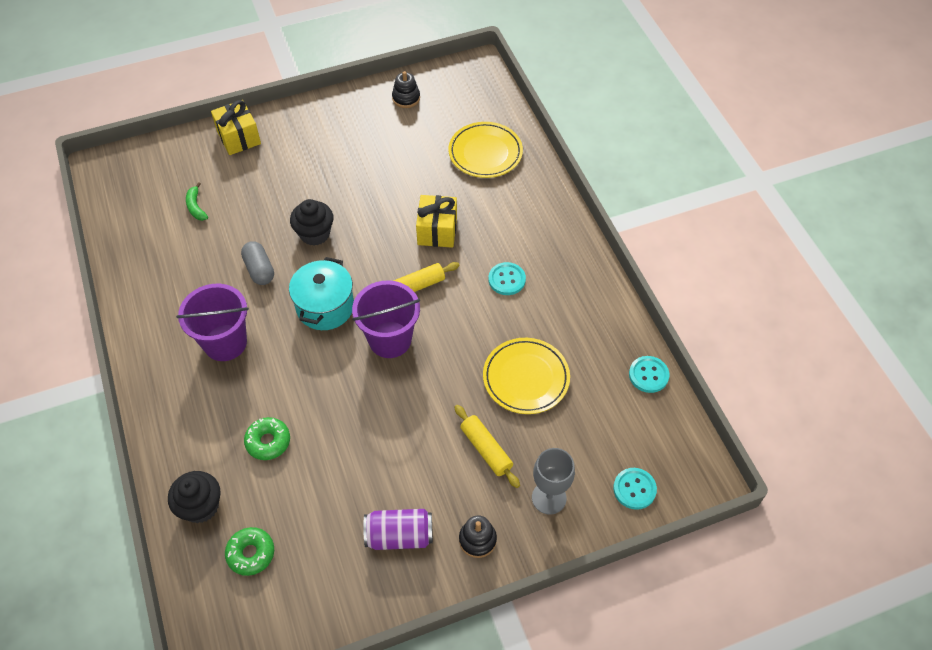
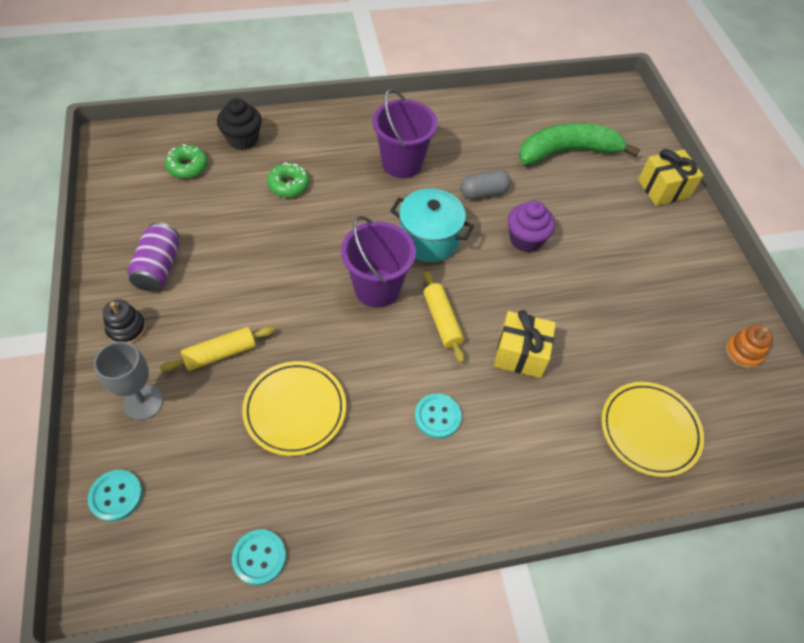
camera: 95 degrees right, 0 degrees up
(196, 207) = (567, 152): green banana -> green banana, size x2.45
(315, 234) = (525, 240): black cupcake -> purple cupcake
(406, 98) = (743, 352): black stacking toy -> orange stacking toy

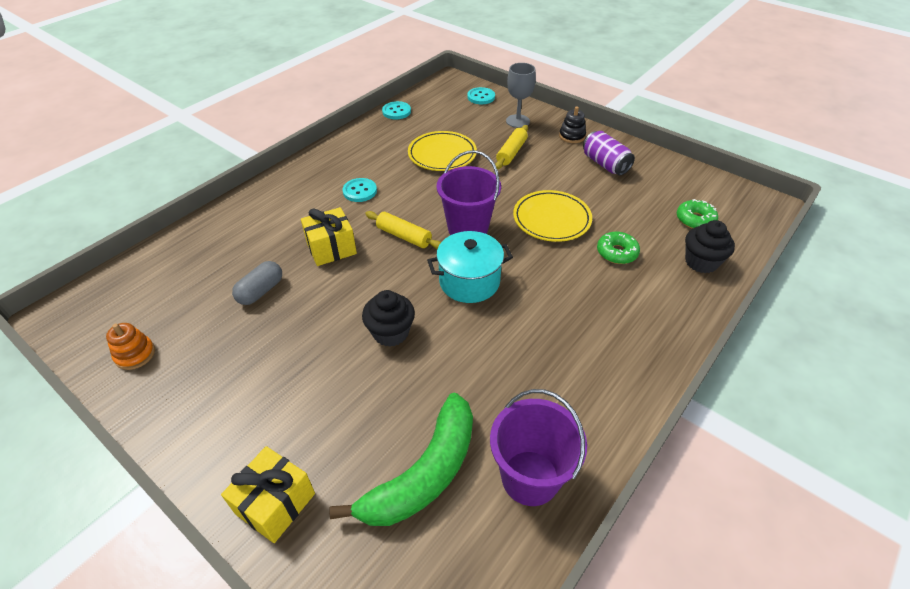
camera: 145 degrees right, 10 degrees down
(402, 163) = (565, 331): purple bucket -> purple bucket (530, 477)
(483, 193) = (466, 353): grey capsule -> grey capsule (261, 291)
(525, 240) = (391, 332): purple cupcake -> black cupcake
(649, 430) = (209, 256): yellow plate -> yellow plate (551, 219)

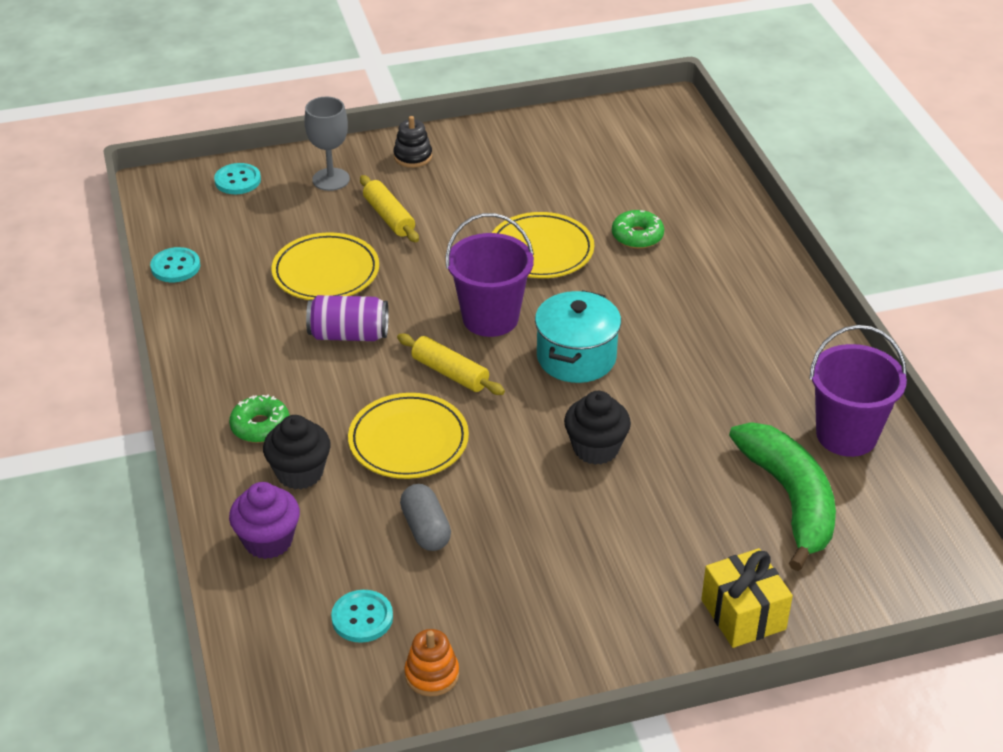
camera: 55 degrees left, 5 degrees down
(213, 236) = (268, 541): none -> purple cupcake
(331, 248) = (408, 441): yellow gift -> yellow plate
(360, 191) = (321, 373): turquoise button -> turquoise button (362, 618)
(404, 236) = (450, 373): yellow rolling pin -> yellow rolling pin turned 60 degrees clockwise
(605, 164) = (492, 163): purple can -> purple can (349, 335)
(695, 220) = (644, 160): green donut -> green donut (260, 426)
(701, 262) = (703, 193): black cupcake -> black cupcake (300, 473)

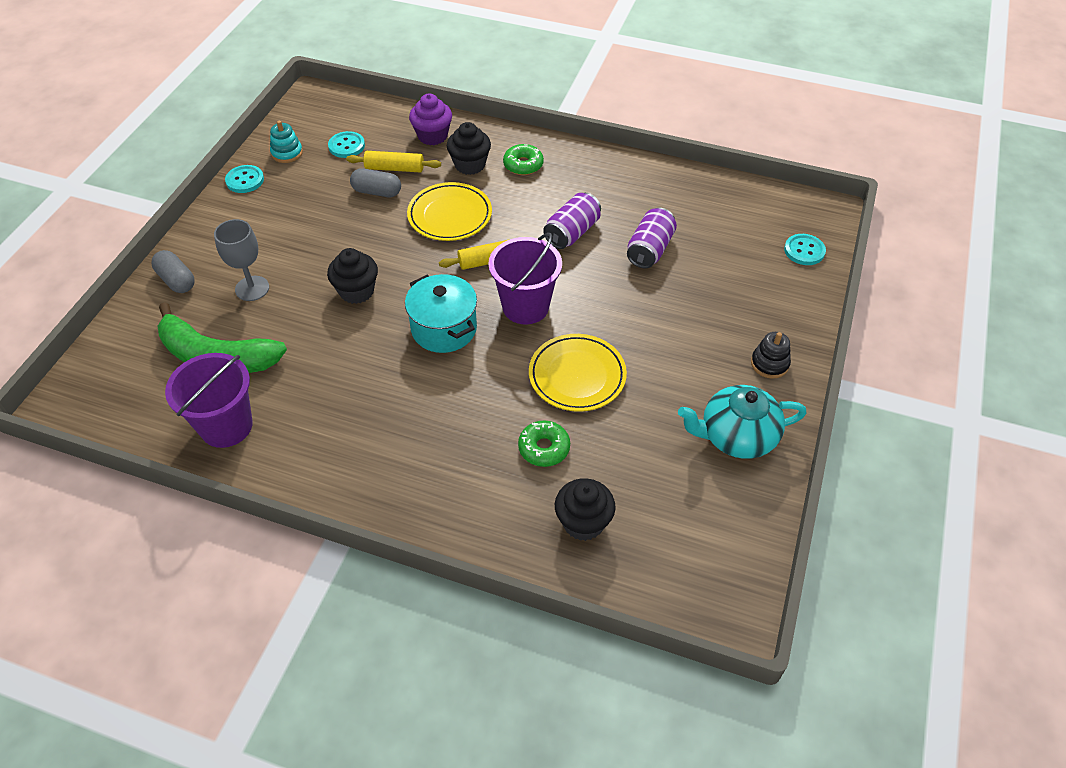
camera: 125 degrees right, 10 degrees up
(175, 267) = (715, 185): turquoise button -> turquoise button (245, 180)
(326, 272) = (650, 249): yellow plate -> purple can
(331, 179) = (769, 300): grey goblet -> grey goblet (252, 288)
(389, 217) = (692, 310): yellow rolling pin -> yellow rolling pin (394, 168)
(432, 674) = (287, 153): orange stacking toy -> turquoise stacking toy
(512, 149) = (736, 436): none -> turquoise teapot
(679, 189) = (583, 522): none -> black cupcake
(743, 614) = (176, 280): yellow gift -> grey capsule

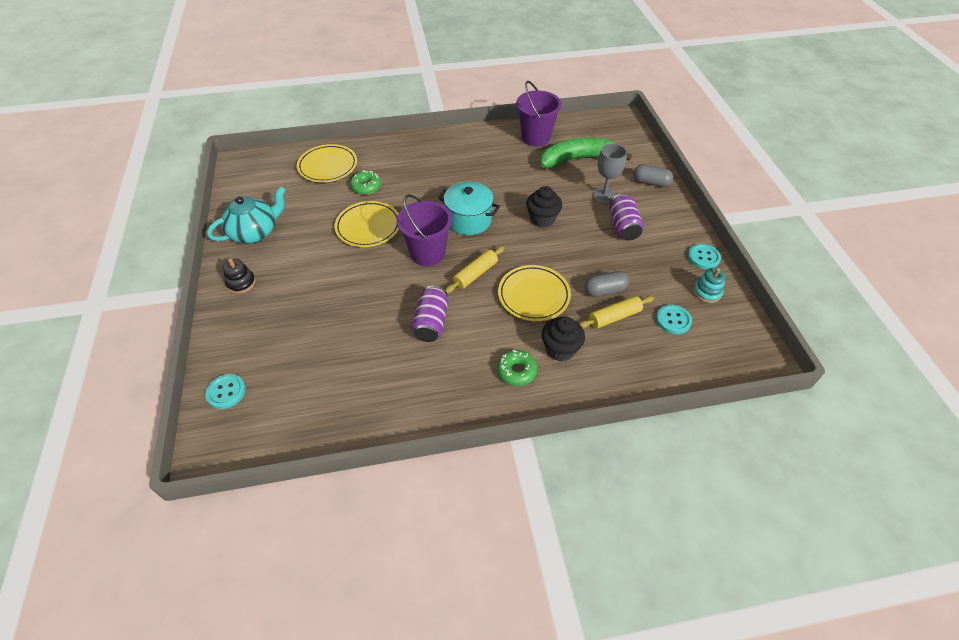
camera: 150 degrees right, 0 degrees up
(432, 136) = (619, 365): purple cupcake -> none
(583, 522) = (328, 166): black cupcake -> yellow plate
(650, 249) = (361, 334): purple can -> purple can (623, 226)

